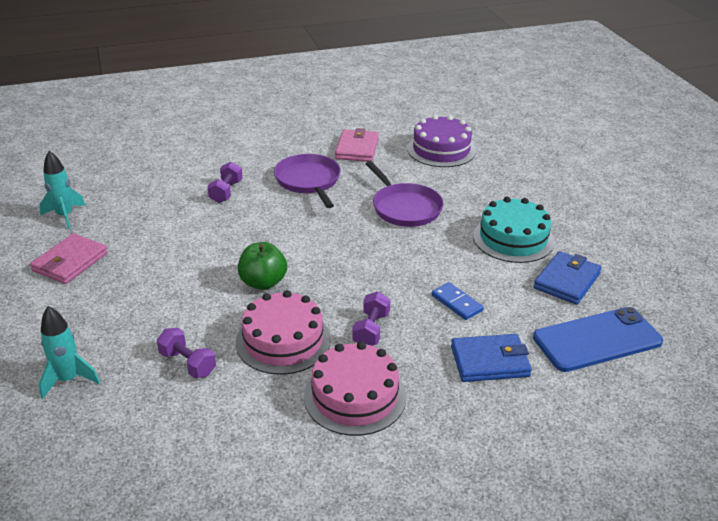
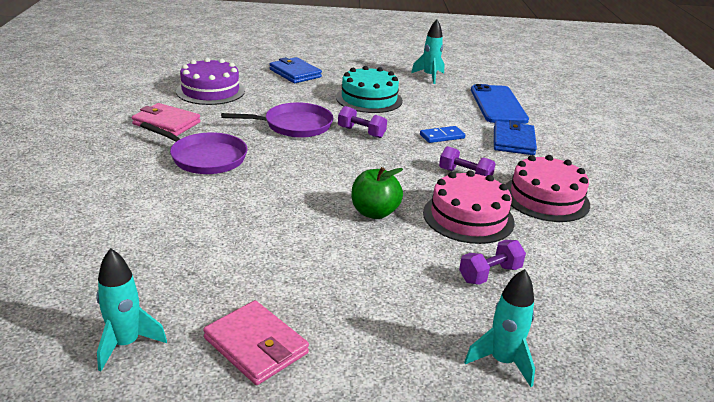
camera: 75 degrees left, 5 degrees down
(226, 192) = (182, 207): purple dumbbell -> purple dumbbell (361, 132)
(308, 181) = (205, 158): purple pan -> purple pan turned 150 degrees counterclockwise
(567, 281) = (431, 96): blue wallet -> blue wallet (295, 73)
(634, 271) = (429, 76): none -> turquoise rocket

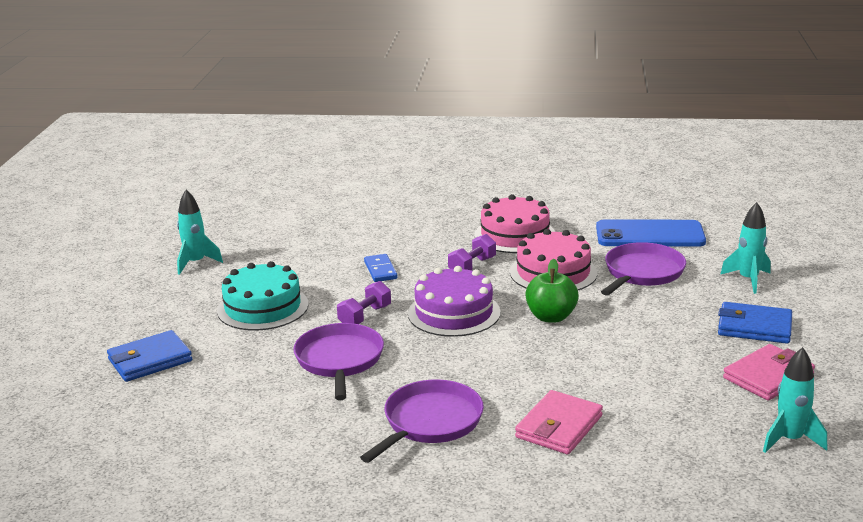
camera: 80 degrees left, 5 degrees down
(166, 123) = (318, 462): pink wallet -> pink wallet (559, 427)
(210, 91) = (201, 432): purple cake -> purple cake (454, 313)
(490, 274) = (642, 273): purple dumbbell -> purple pan
(498, 105) = (298, 231): blue phone -> blue phone (650, 235)
(513, 141) = (395, 234): blue wallet -> blue wallet (754, 327)

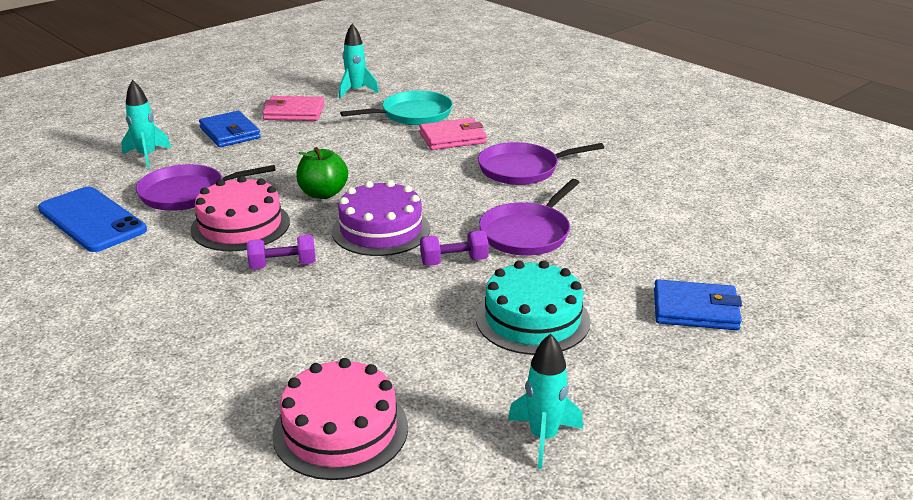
camera: 140 degrees left, 5 degrees up
(380, 270) = (363, 306): blue domino -> none
(515, 235) = (176, 281): pink cake -> pink cake (340, 430)
(659, 438) = (413, 114): none -> turquoise pan

